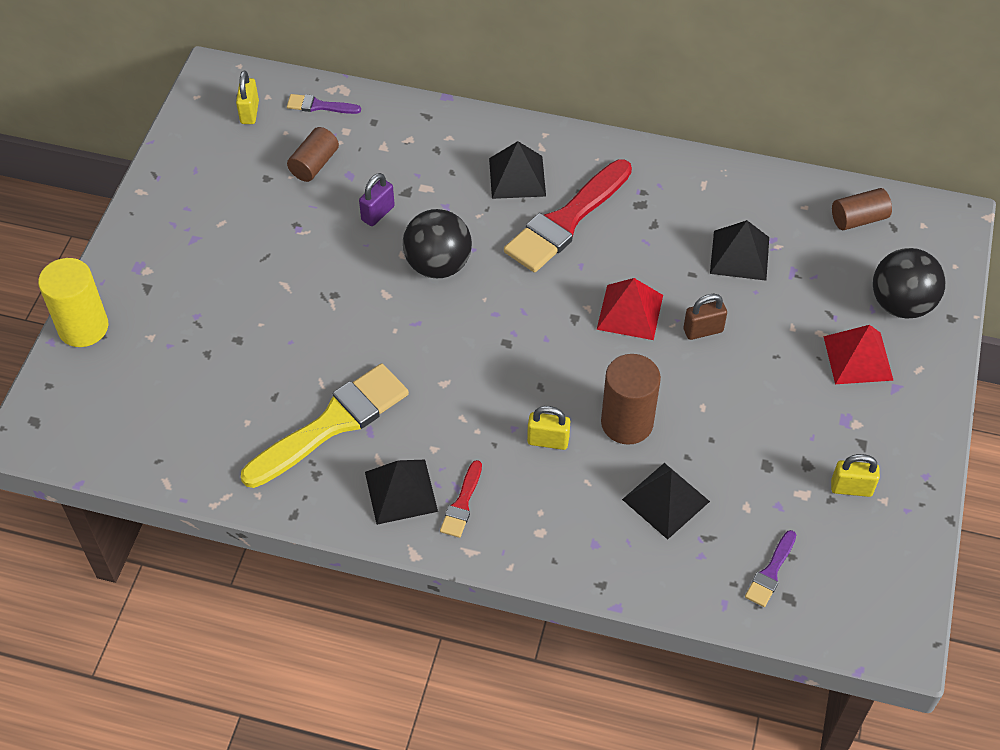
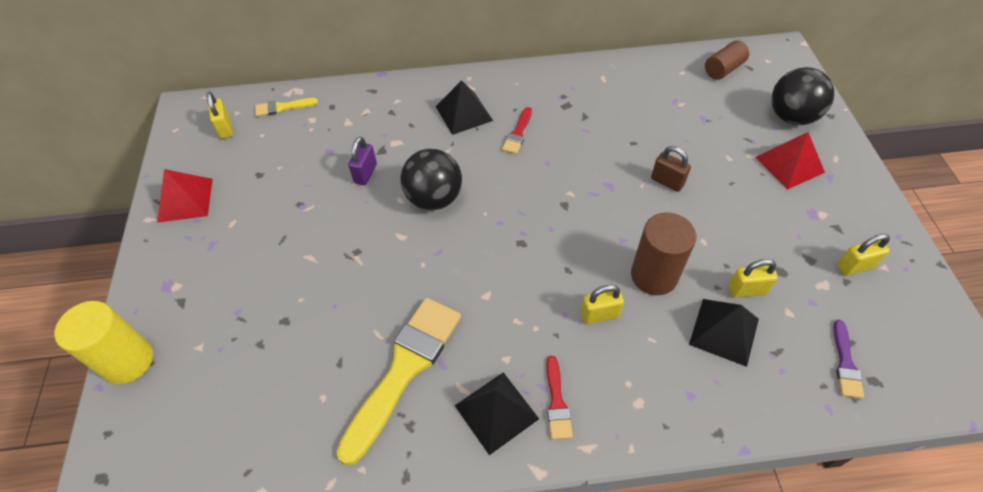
camera: 20 degrees left, 0 degrees up
(314, 164) = (296, 152): brown cylinder -> none
(319, 106) = (282, 107): purple brush -> yellow brush
(566, 221) = (518, 133): red brush -> red brush, size x0.46
(630, 312) = (604, 186): red pyramid -> red pyramid (185, 200)
(703, 330) = (667, 182): brown padlock -> brown padlock turned 75 degrees clockwise
(716, 470) = (746, 290): none -> yellow padlock
(739, 255) = (659, 118): black pyramid -> none

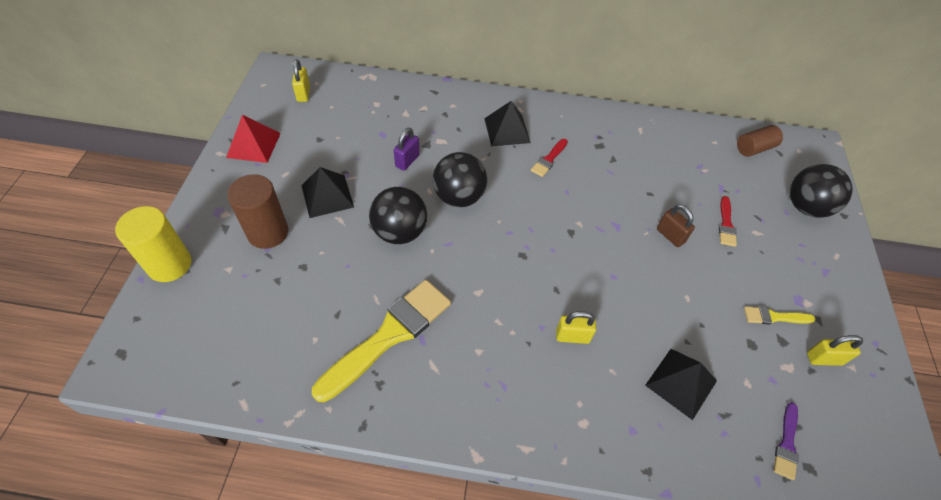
camera: 10 degrees right, 0 degrees up
(282, 107) = (355, 88): yellow brush -> yellow brush (774, 317)
(381, 254) = (400, 232): none -> black ball
(496, 412) = (456, 394): black pyramid -> black pyramid (327, 196)
(557, 402) = (511, 401): red brush -> red brush (726, 224)
(654, 276) = (632, 316): brown cylinder -> brown cylinder (268, 232)
(746, 290) = (713, 352): yellow padlock -> none
(789, 164) = (790, 250): red pyramid -> none

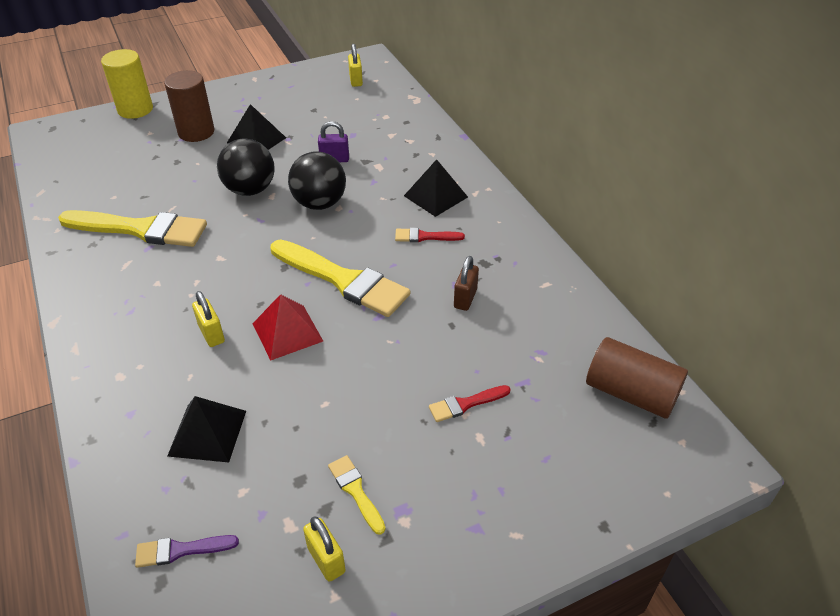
camera: 60 degrees right, 10 degrees down
(254, 145) = (277, 87): red pyramid -> red pyramid (287, 332)
(303, 94) = (356, 80): yellow padlock -> yellow padlock turned 60 degrees counterclockwise
(564, 227) = (343, 280): none -> yellow brush
(670, 236) = (402, 361): brown padlock -> brown padlock (465, 298)
(754, 148) = (631, 393): brown cylinder -> brown cylinder, size x1.53
(805, 207) = (575, 477): black ball -> none

